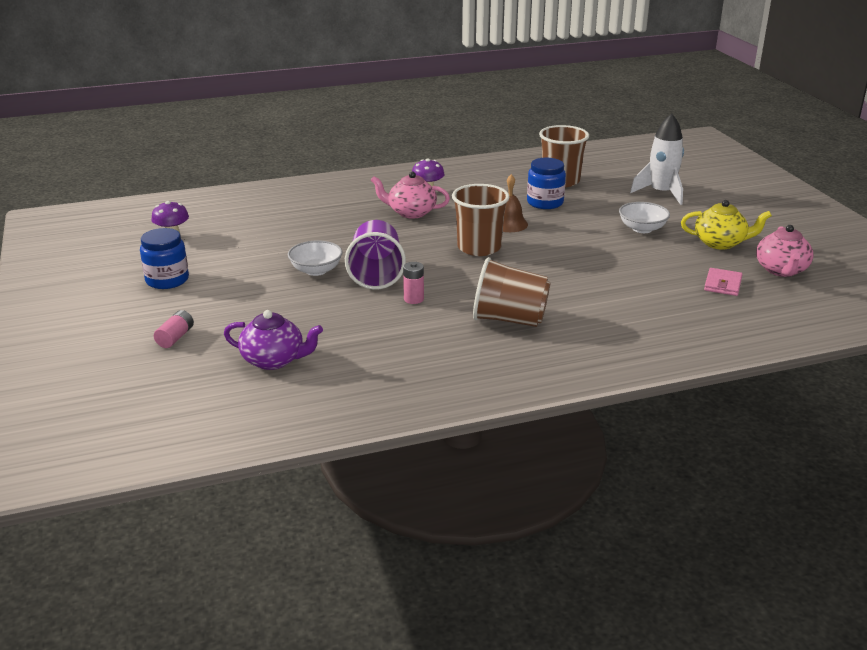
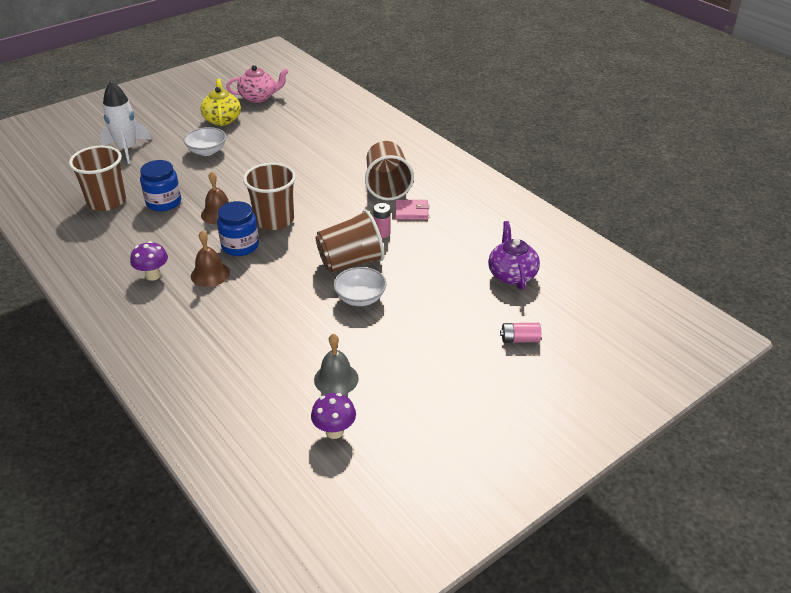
camera: 110 degrees left, 10 degrees up
(167, 280) = (430, 390): blue jar -> blue jar (240, 246)
(225, 245) = (336, 379): none -> grey bell
(376, 274) = (350, 262): purple cup -> brown cup
(411, 212) = (210, 274): pink teapot -> brown bell
(722, 284) = (290, 115): pink wallet -> pink wallet (411, 212)

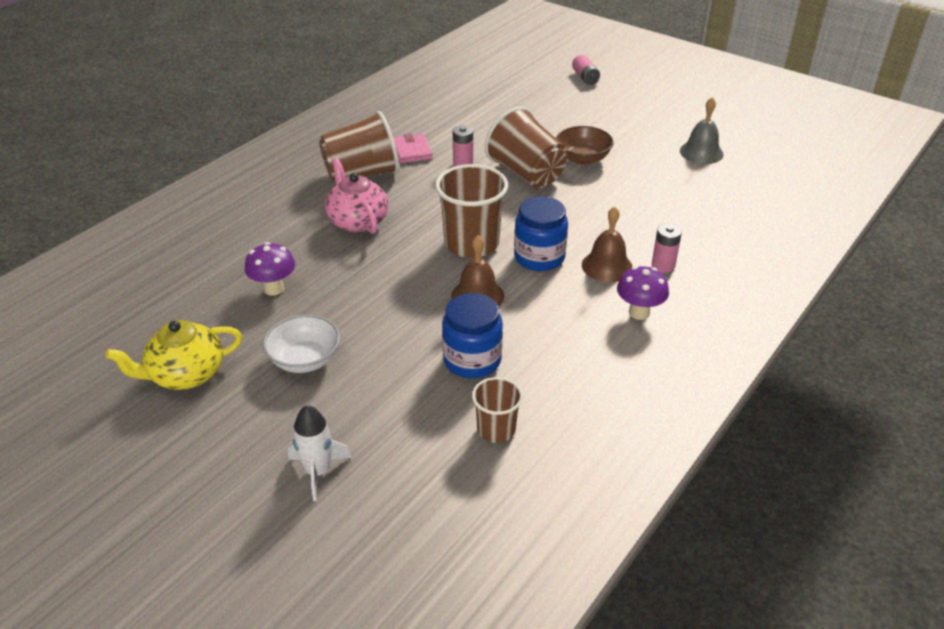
camera: 105 degrees left, 0 degrees up
(107, 201) = (496, 429): brown cup -> brown cup, size x0.56
(127, 149) = (318, 471): white rocket -> white rocket, size x0.63
(192, 301) = (663, 265): none -> pink battery
(259, 97) = (94, 351): pink teapot -> pink teapot (357, 221)
(334, 431) = (759, 142): purple mushroom -> purple mushroom (274, 289)
(360, 298) = (582, 158): white bowl -> brown bowl
(511, 274) = (497, 87): purple teapot -> none

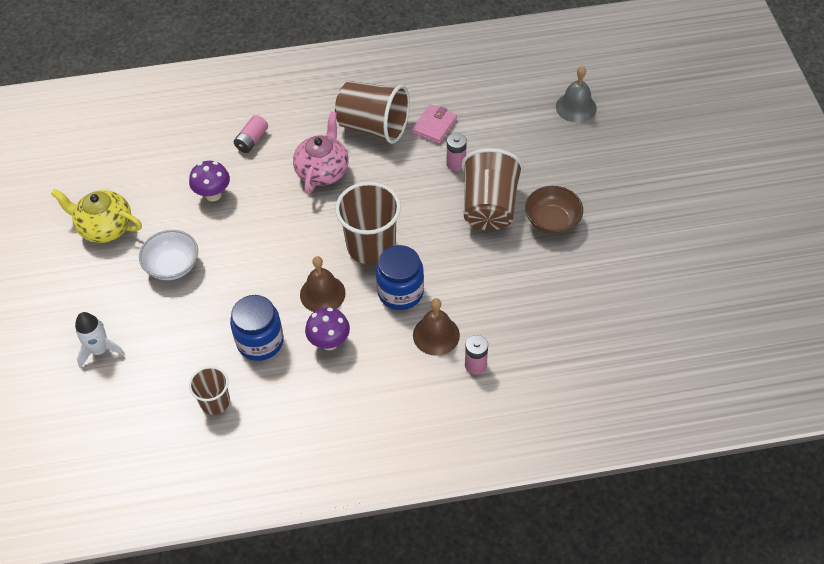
camera: 45 degrees right, 15 degrees up
(585, 77) = (673, 131): pink battery -> pink battery (252, 140)
(639, 313) = (405, 390): purple mushroom -> purple mushroom (329, 342)
(701, 152) = (659, 282): grey bell -> grey bell (576, 107)

